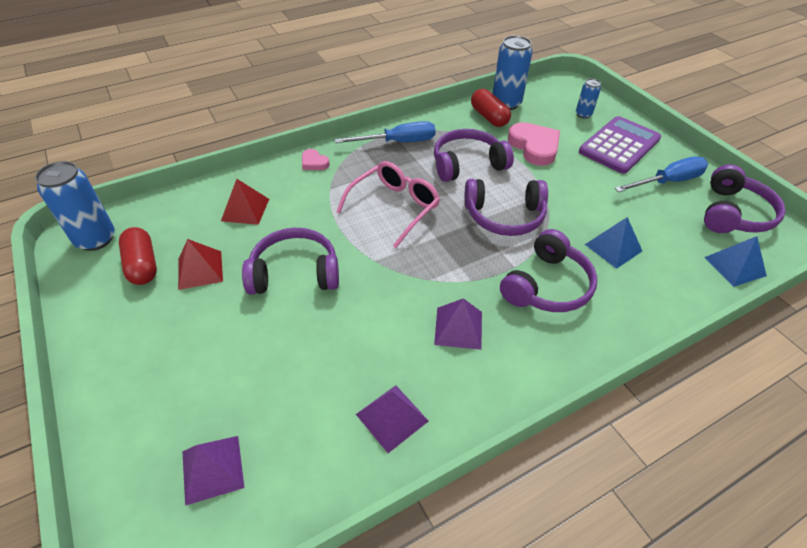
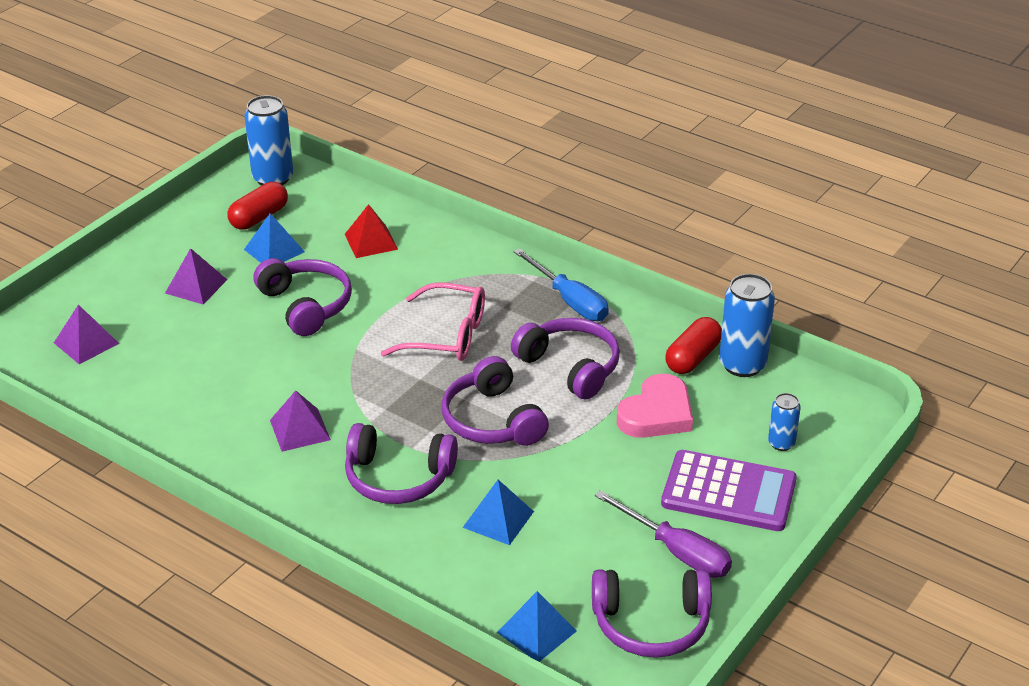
camera: 65 degrees right, 10 degrees down
(200, 270) = (274, 250): red pyramid -> blue pyramid
(314, 162) = (480, 255): pink heart -> none
(392, 417) = (177, 418): purple pyramid -> purple pyramid (196, 286)
(668, 182) = (676, 551): blue screwdriver -> purple screwdriver

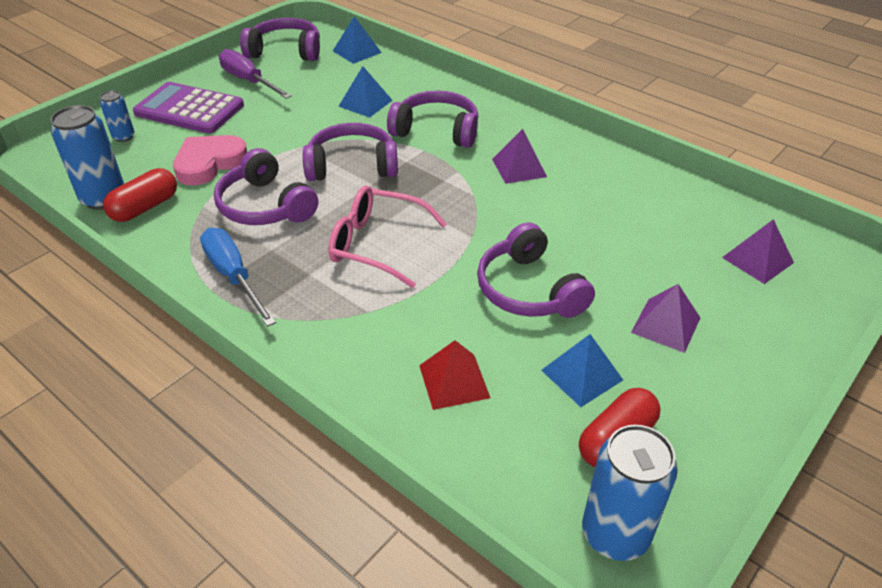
camera: 175 degrees left, 5 degrees up
(492, 420) = (352, 166): purple headphones -> purple headphones turned 75 degrees counterclockwise

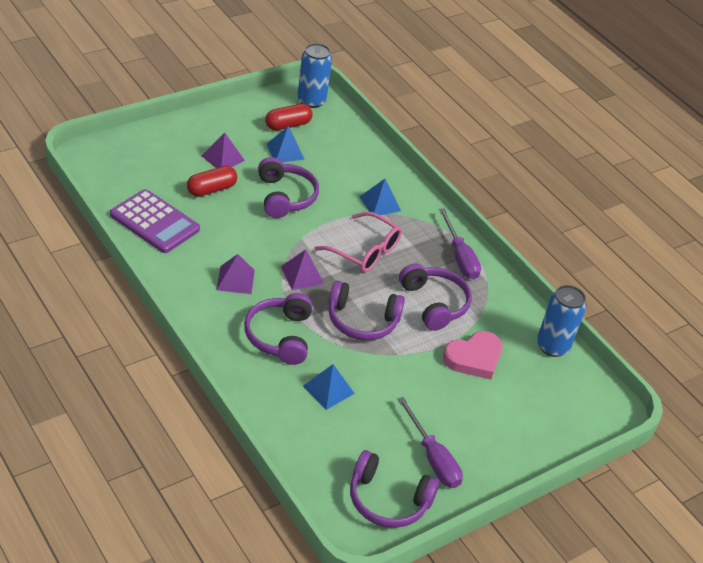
camera: 170 degrees left, 0 degrees up
(123, 137) = (547, 412): blue can -> none
(145, 207) = (521, 328): red capsule -> red capsule (211, 189)
(189, 109) = (491, 431): purple calculator -> purple calculator (154, 222)
(234, 276) = (460, 257): blue screwdriver -> purple screwdriver
(357, 51) = (311, 474): blue pyramid -> blue pyramid (380, 203)
(436, 130) = (280, 336): purple headphones -> purple headphones turned 60 degrees clockwise
(454, 381) = (351, 168): red pyramid -> none
(757, 260) = (135, 171): purple pyramid -> purple pyramid (302, 275)

